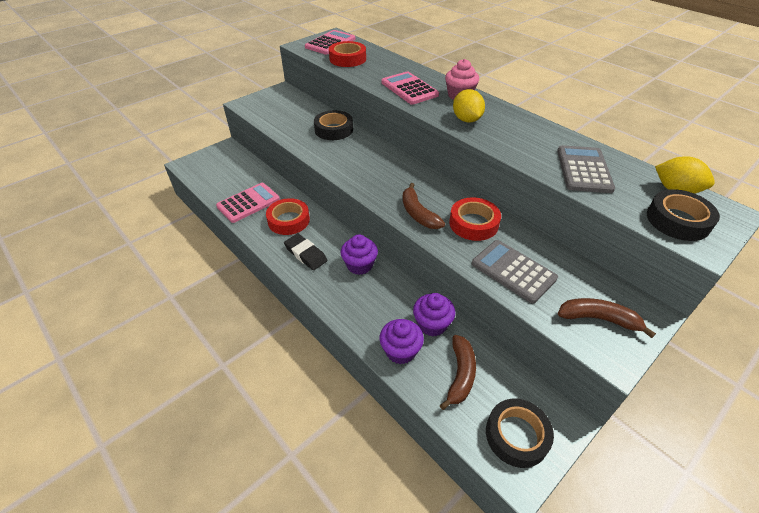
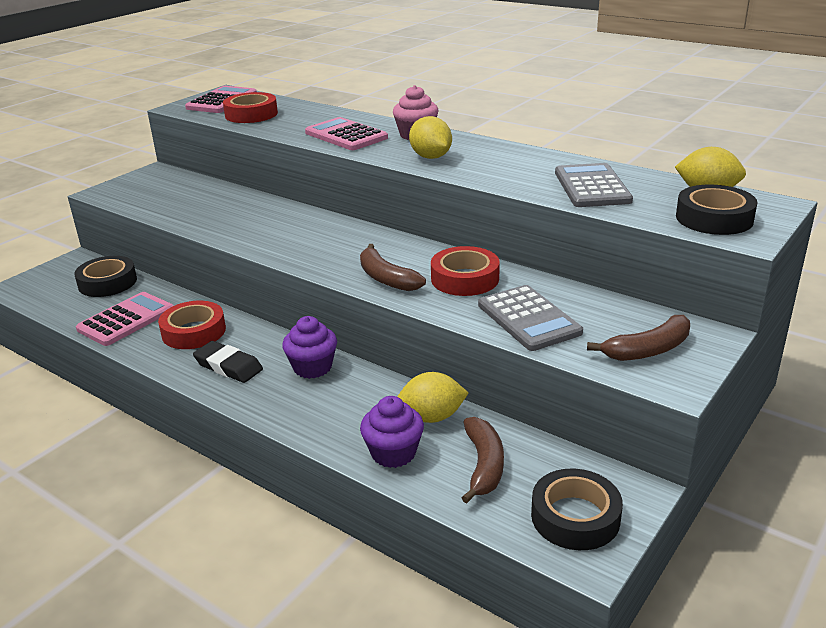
camera: 10 degrees left, 15 degrees down
(334, 130) = (244, 205): black tape -> black tape (107, 283)
(432, 324) = (432, 417): purple cupcake -> yellow lemon
(513, 271) = (528, 319): grey calculator -> grey calculator turned 150 degrees counterclockwise
(598, 319) = (648, 350): brown banana -> brown banana turned 150 degrees clockwise

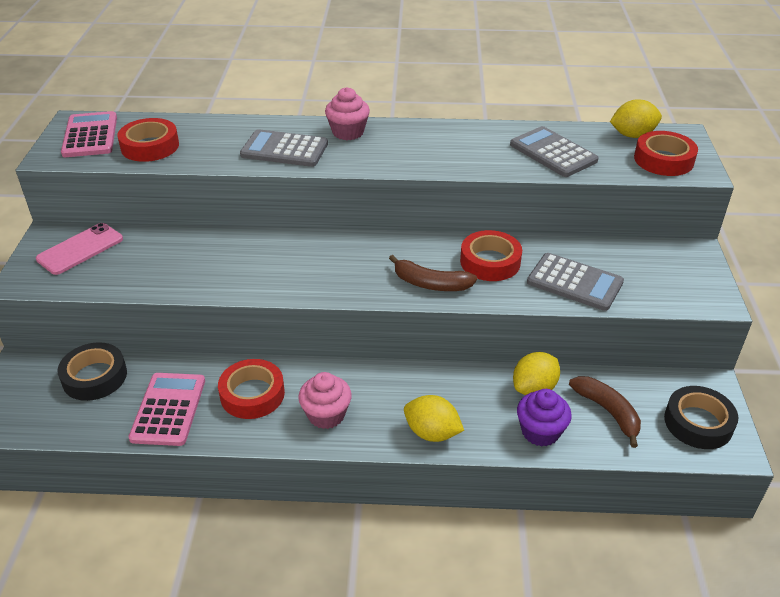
camera: 35 degrees left, 10 degrees up
(161, 184) = (80, 249): none -> pink phone
(228, 366) = (326, 415): black eraser -> pink cupcake
(312, 367) = (398, 385): purple cupcake -> none
(346, 135) = (284, 149): pink calculator -> grey calculator
(431, 157) = (393, 155): yellow lemon -> yellow lemon (432, 433)
(648, 350) = (674, 279): brown banana -> none
(714, 218) = (663, 160): black tape -> red tape

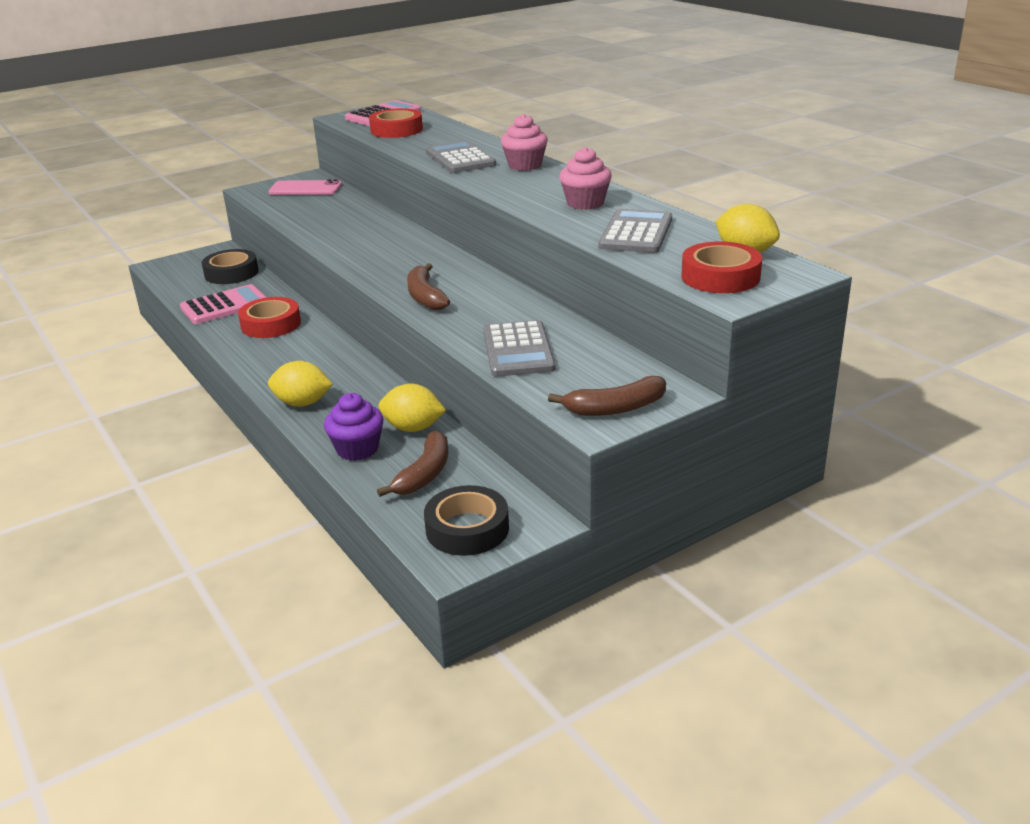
camera: 55 degrees right, 10 degrees down
(326, 415) = (278, 357): pink cupcake -> pink cupcake (585, 203)
(432, 433) = (302, 403): yellow lemon -> yellow lemon turned 75 degrees counterclockwise
(490, 262) = (494, 307): red tape -> none
(699, 283) = (615, 408): none -> brown banana

